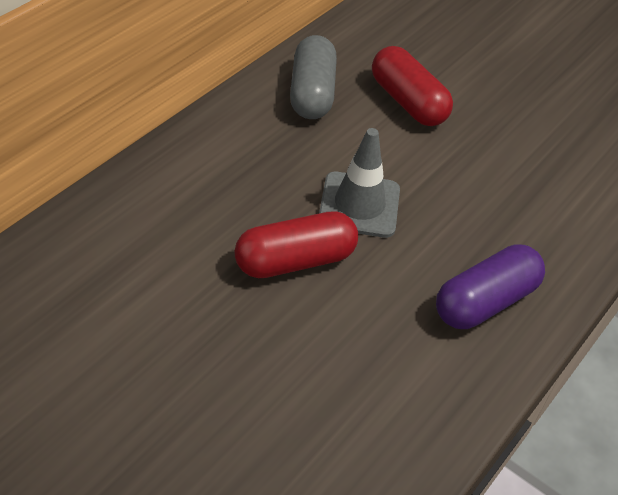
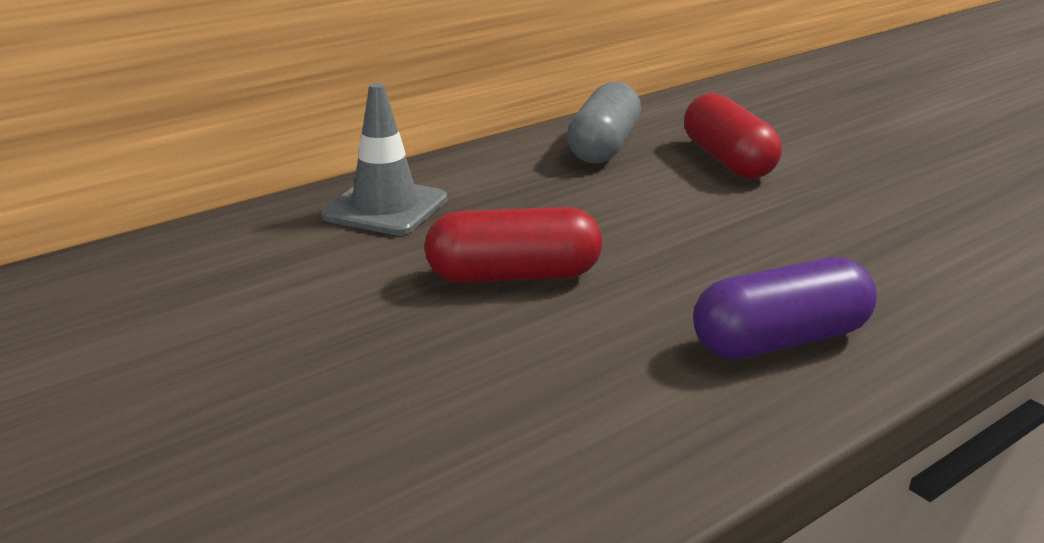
camera: 20 degrees right, 20 degrees down
(359, 205) = (626, 236): grey traffic cone -> grey traffic cone (385, 208)

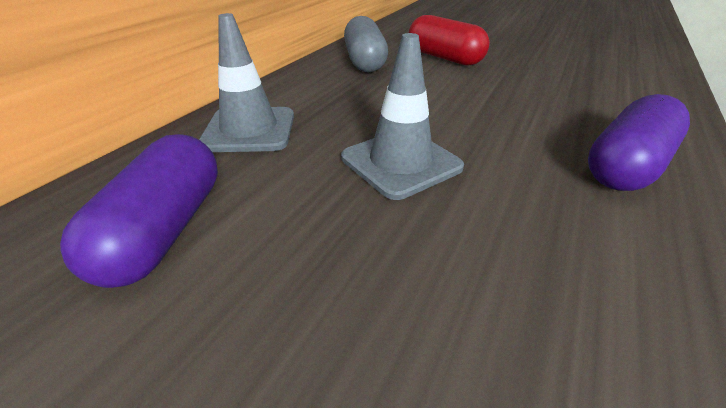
camera: 25 degrees left, 10 degrees up
(248, 280) = (165, 230): none -> purple capsule
(513, 275) = (401, 162): red capsule -> grey traffic cone

